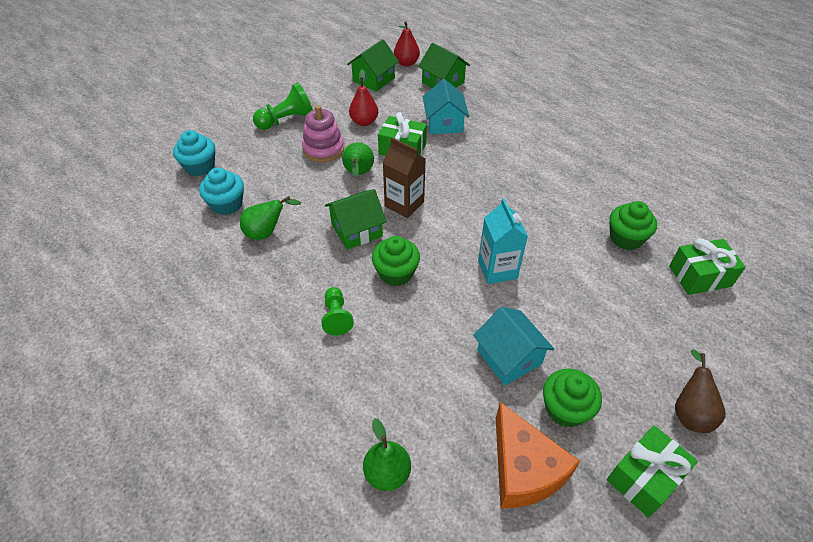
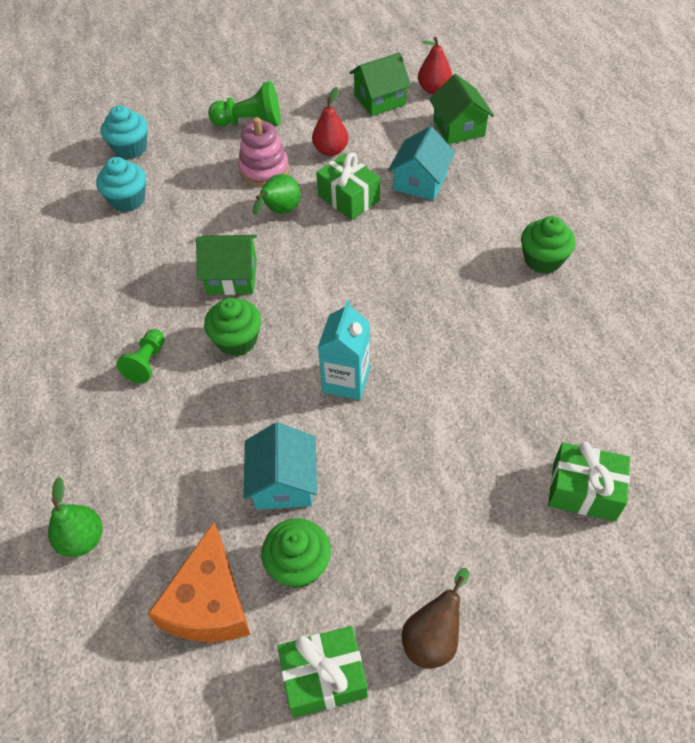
camera: 30 degrees right, 5 degrees up
(267, 233) = (144, 245): green pear -> none
(404, 204) = (302, 265): brown carton -> none
(626, 238) = (528, 406): green cupcake -> green cupcake (543, 260)

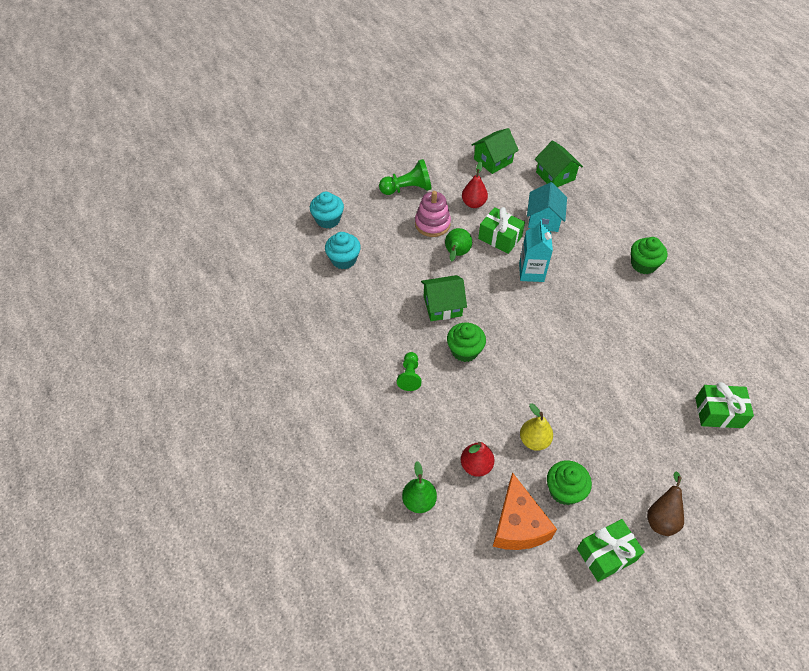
camera: 15 degrees left, 0 degrees up
(283, 482) = (534, 440): turquoise house -> yellow pear
(346, 380) = (548, 366): turquoise carton -> turquoise carton (531, 272)
(433, 89) = (527, 148): red pear -> red pear (476, 466)

